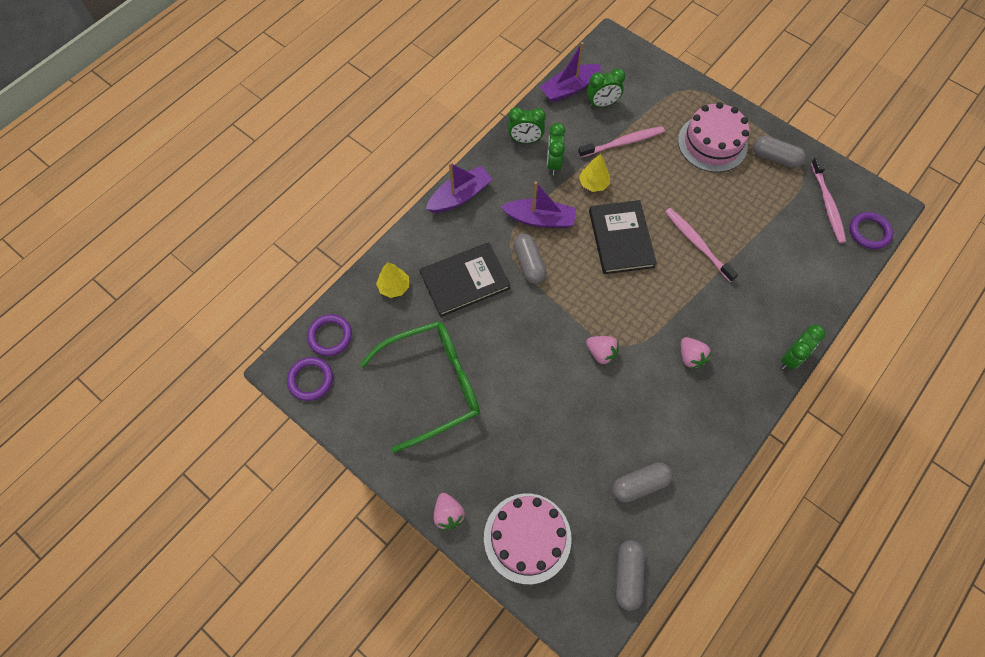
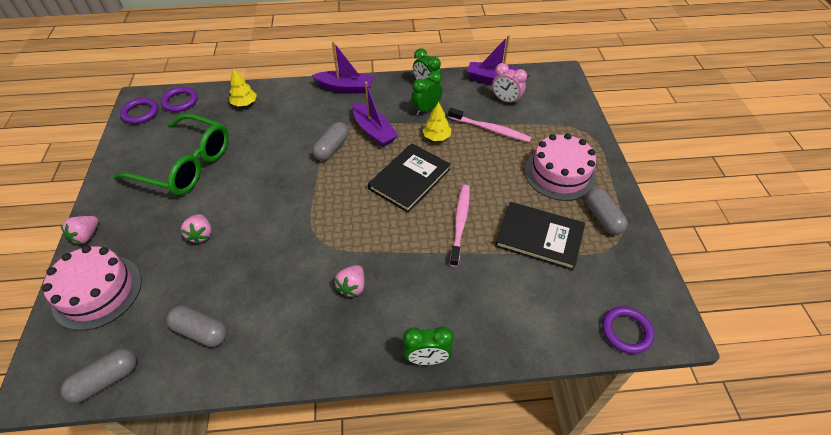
camera: 45 degrees right, 15 degrees down
(465, 281) = (283, 129): black book -> black book (539, 237)
(601, 353) = (299, 231): pink strawberry -> pink strawberry (201, 235)
(602, 104) = (506, 100): green clock -> pink clock
(827, 204) = (610, 281): pink toothbrush -> none

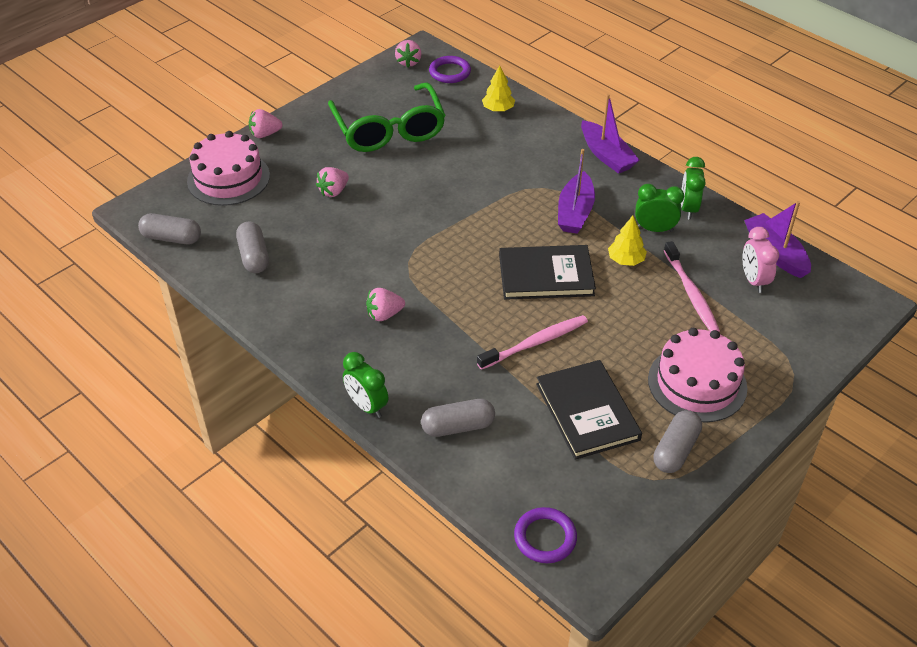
camera: 50 degrees right, 5 degrees down
(140, 113) = (408, 62): purple ring -> pink strawberry
(332, 148) = (517, 200): grey capsule -> grey capsule (458, 426)

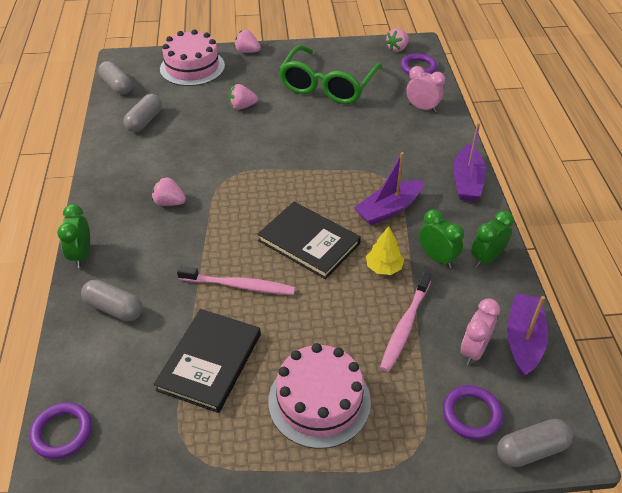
camera: 40 degrees right, 0 degrees up
(498, 109) = (422, 108): yellow tree -> pink clock
(675, 450) = (235, 441): grey capsule -> grey capsule (531, 450)
(799, 323) = (471, 414): none -> purple ring

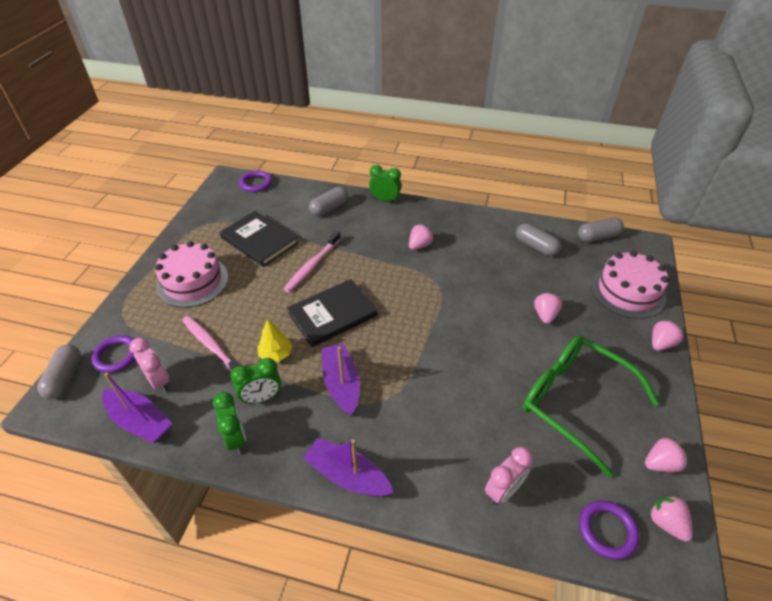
camera: 110 degrees right, 0 degrees up
(357, 50) = (660, 463): none -> pink strawberry

